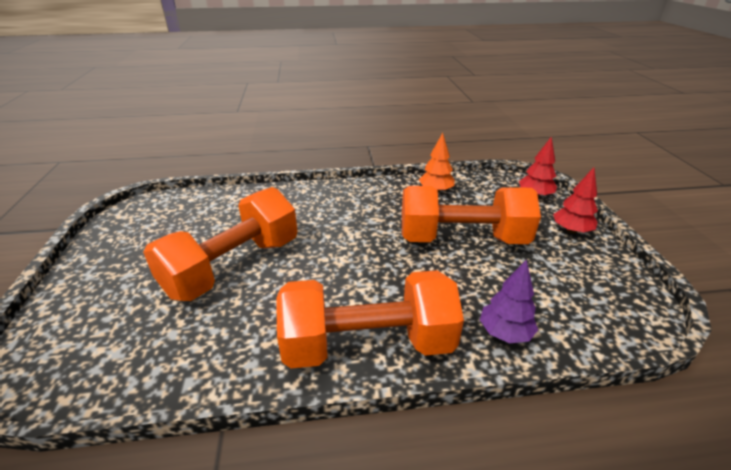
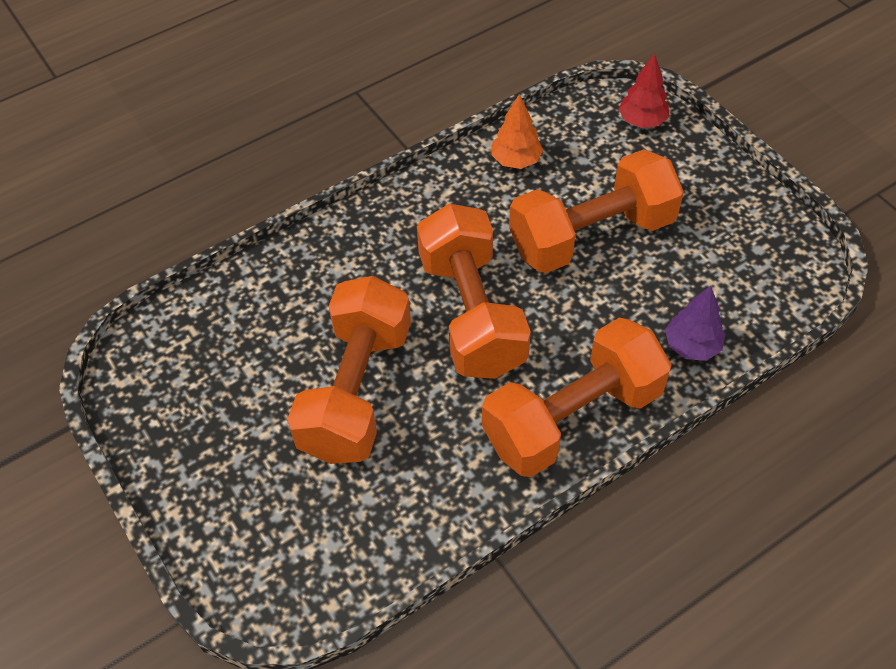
camera: 25 degrees left, 20 degrees up
(345, 252) = (471, 314): none -> orange dumbbell
(571, 230) = (705, 171): red tree -> none

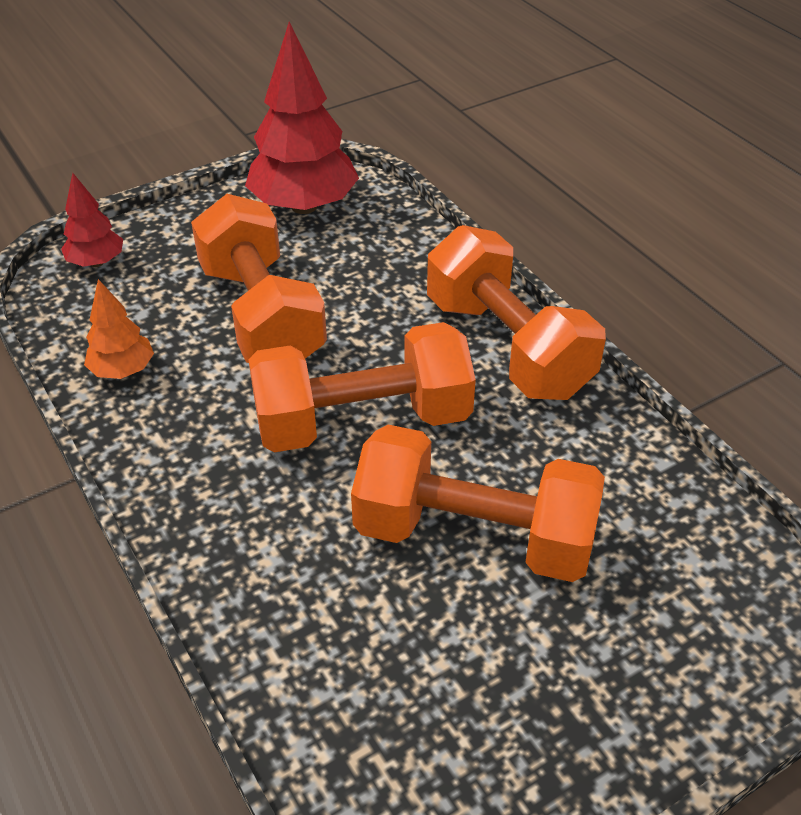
camera: 90 degrees left, 10 degrees down
(691, 346) = (420, 258): purple tree -> none
(755, 249) = (304, 206): none -> red tree

